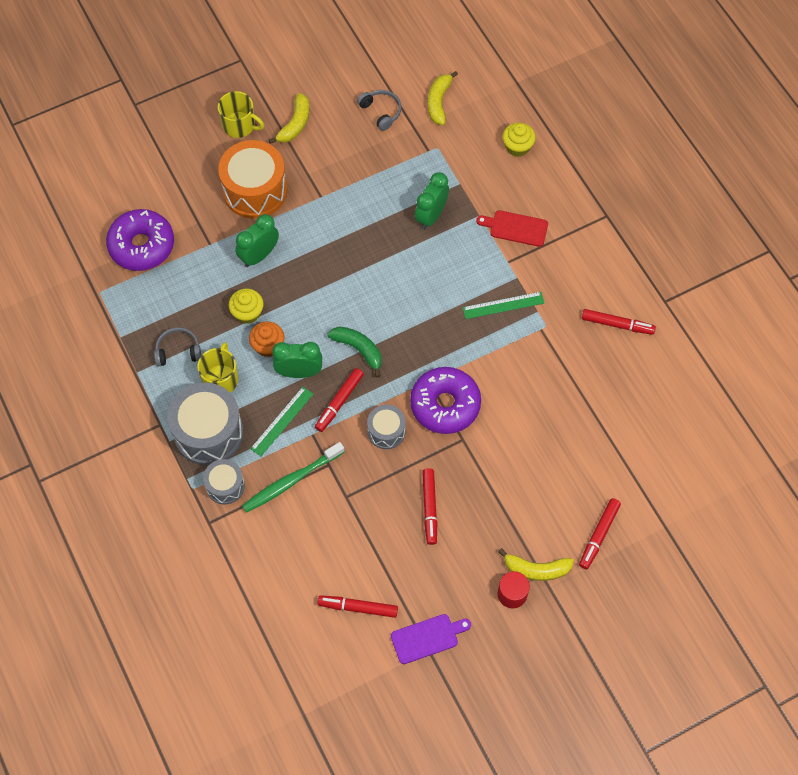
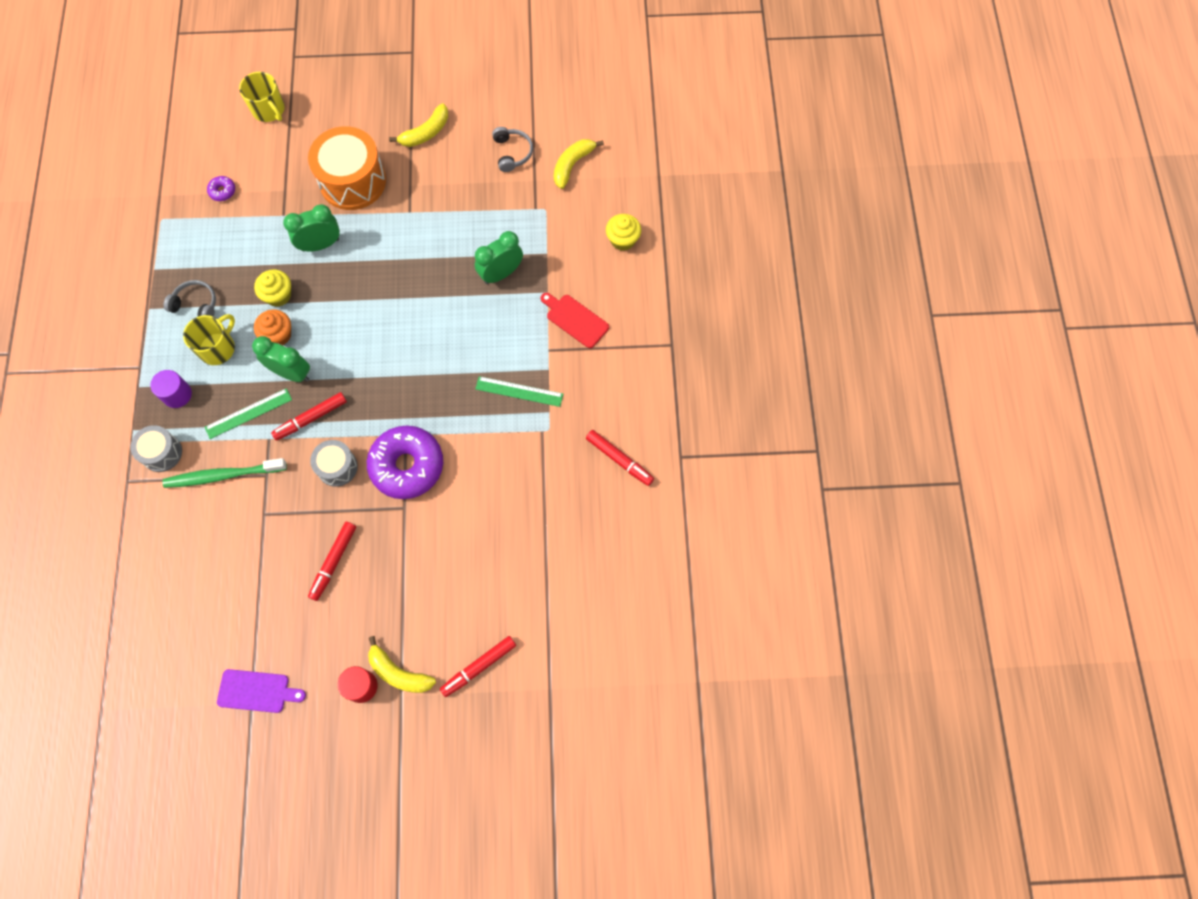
camera: 25 degrees right, 5 degrees up
(142, 245) = (222, 191): purple donut -> purple donut, size x0.40
(208, 432) = (177, 394): grey drum -> purple cylinder
(239, 125) = (375, 113): yellow mug -> yellow mug (269, 110)
(358, 349) = (358, 375): green banana -> none
(358, 607) = (211, 629): red marker -> none

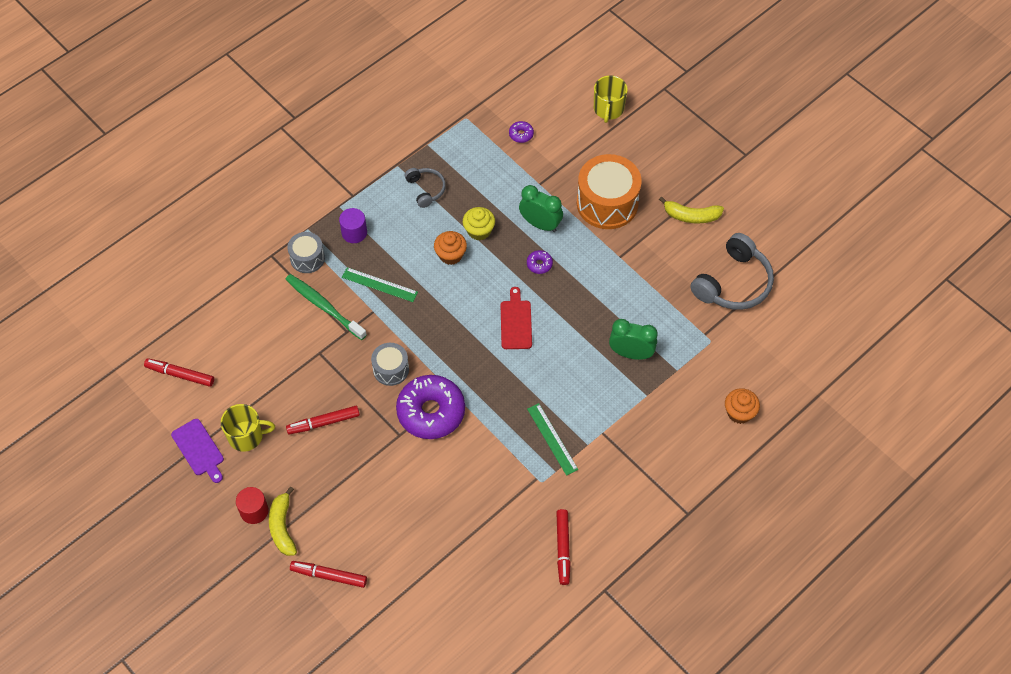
camera: 50 degrees right, 10 degrees down
(218, 348) = (408, 228): yellow mug -> yellow mug (246, 436)
(291, 373) = (431, 285): green clock -> none
(311, 418) = (410, 324): red marker -> red marker (180, 374)
(356, 275) = (539, 264): none -> purple donut
(512, 153) = (733, 283): grey headphones -> grey headphones, size x1.82
(572, 165) = (765, 330): yellow banana -> none
(575, 319) = (643, 431): red cutting board -> red cutting board (516, 322)
(623, 240) = (739, 412): yellow cupcake -> orange cupcake

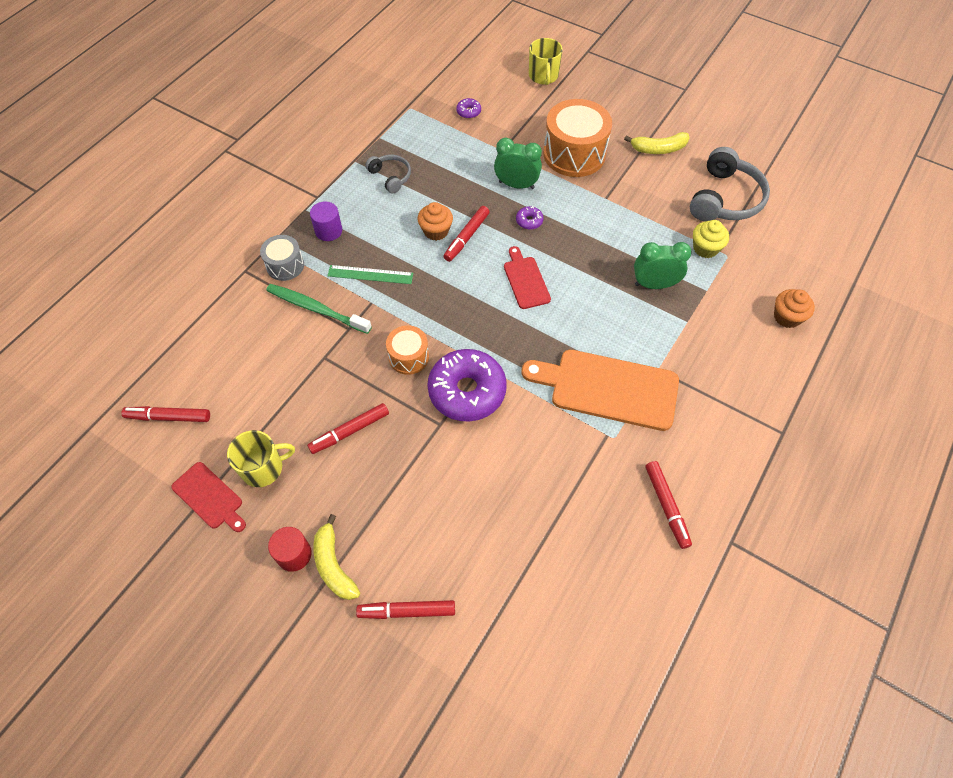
camera: 15 degrees left, 0 degrees up
(199, 449) = (209, 497): purple cutting board -> red cutting board
(391, 369) = (408, 357): grey drum -> orange drum
(476, 267) = (466, 237): none -> red marker
(479, 231) = (457, 203): yellow cupcake -> yellow cupcake (705, 248)
(552, 439) = (608, 388): green ruler -> orange cutting board

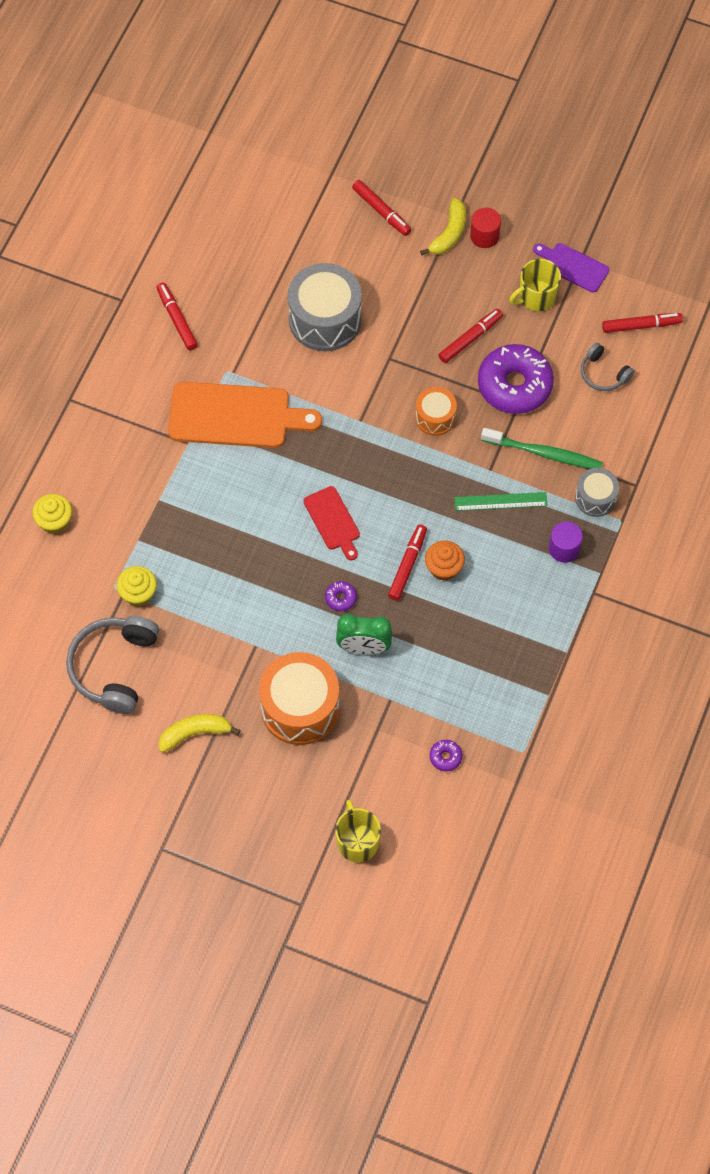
camera: 170 degrees right, 5 degrees up
(209, 497) = (573, 266): red cutting board -> purple cutting board
(334, 565) = (449, 233): yellow banana -> yellow banana turned 60 degrees clockwise
(390, 177) = (516, 635): grey headphones -> grey headphones (603, 374)
(407, 611) = (381, 211): red marker -> red marker turned 60 degrees clockwise
(467, 391) = (370, 392): purple donut -> purple donut (514, 385)
(500, 479) = (325, 319): none -> grey drum
(654, 284) = (194, 538): green clock -> none
(787, 317) = (54, 521): orange cupcake -> yellow cupcake

